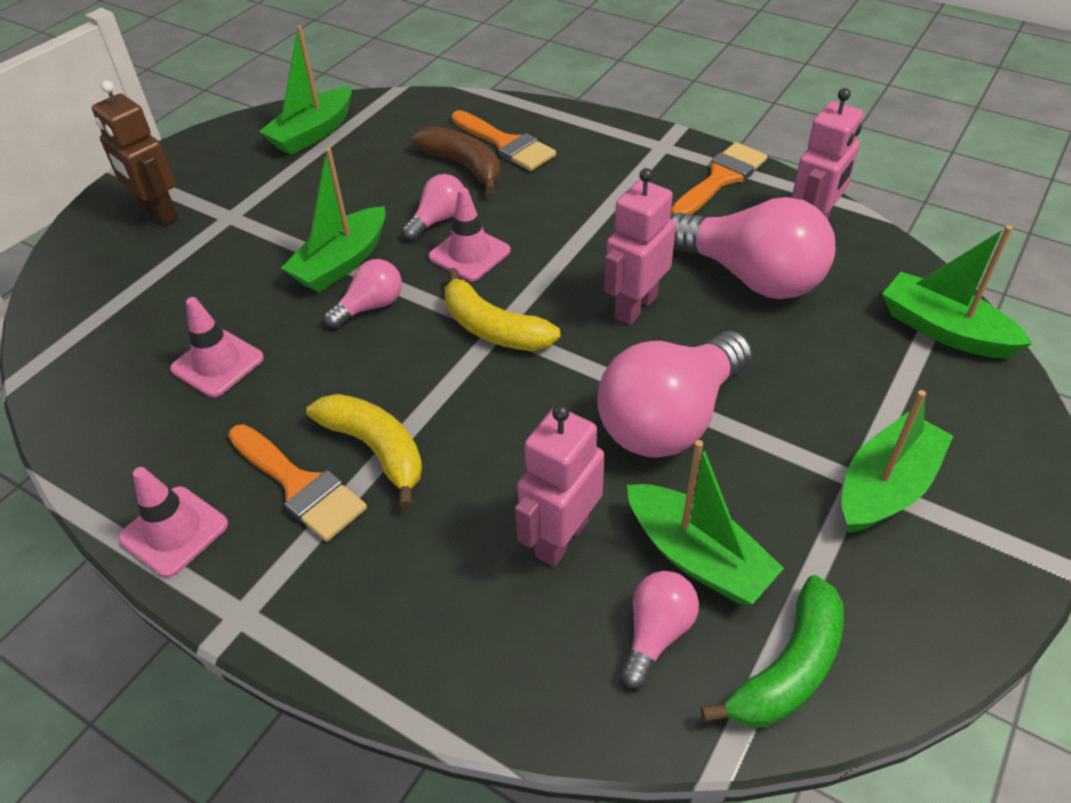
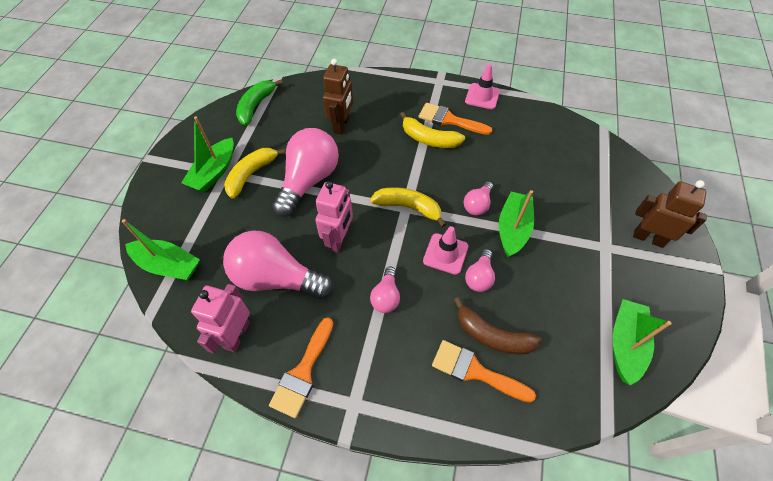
camera: 160 degrees right, 10 degrees up
(217, 363) = (525, 158): pink traffic cone -> none
(561, 538) = (341, 125): pink robot -> brown robot
(656, 633) = (300, 105): pink light bulb -> pink light bulb (386, 296)
(697, 556) = (289, 130): green boat -> none
(796, 461) = (251, 174): none -> yellow banana

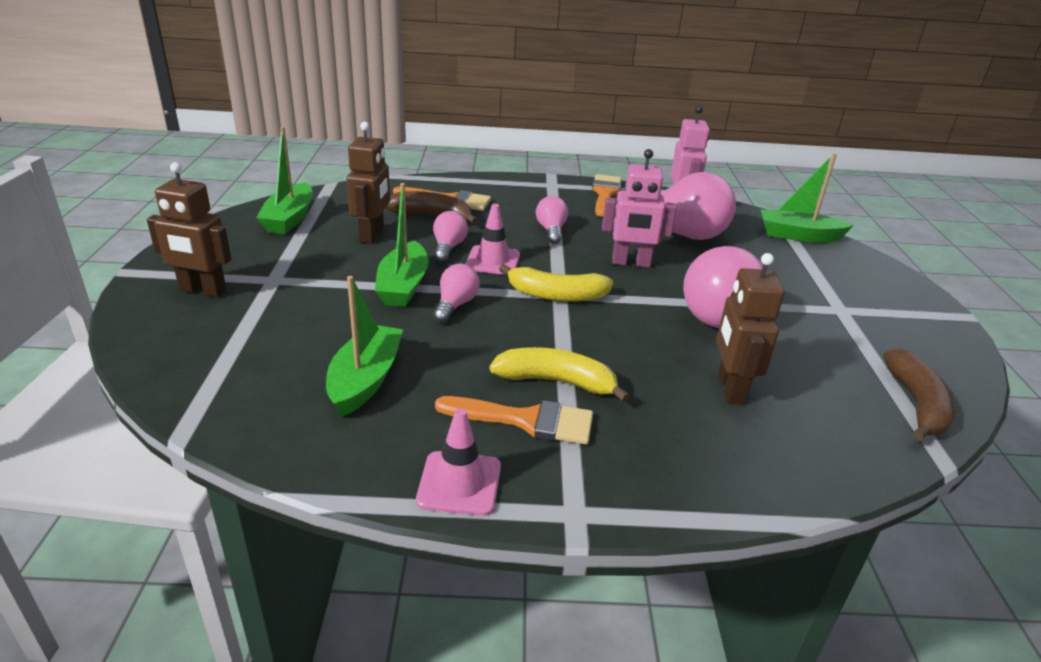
camera: 165 degrees right, 25 degrees down
(214, 172) = (857, 308): green boat -> green boat (365, 380)
(251, 174) = (804, 310): yellow banana -> none
(256, 106) = (917, 404): green banana -> brown banana
(339, 239) = (631, 263): pink robot -> pink robot turned 90 degrees counterclockwise
(544, 305) = (372, 235): none -> brown robot

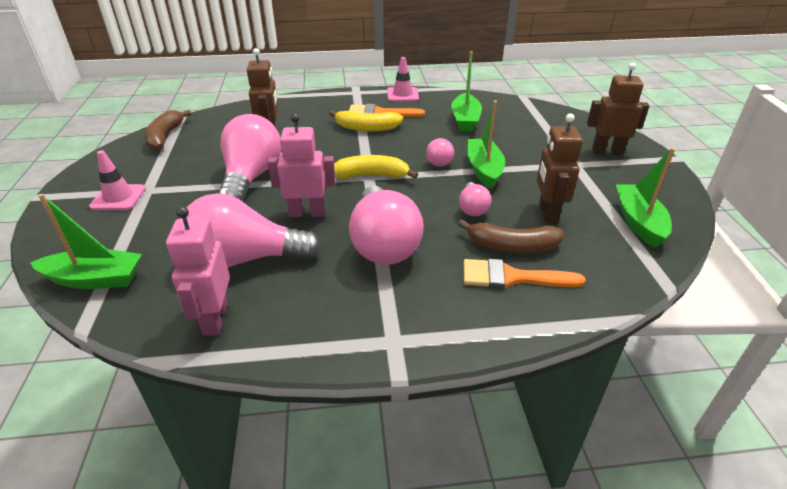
camera: 175 degrees right, 5 degrees up
(493, 261) = (428, 199): pink traffic cone -> pink traffic cone (118, 197)
(551, 231) = (383, 244): pink light bulb -> pink light bulb, size x2.03
(605, 194) = (316, 330): orange brush -> none

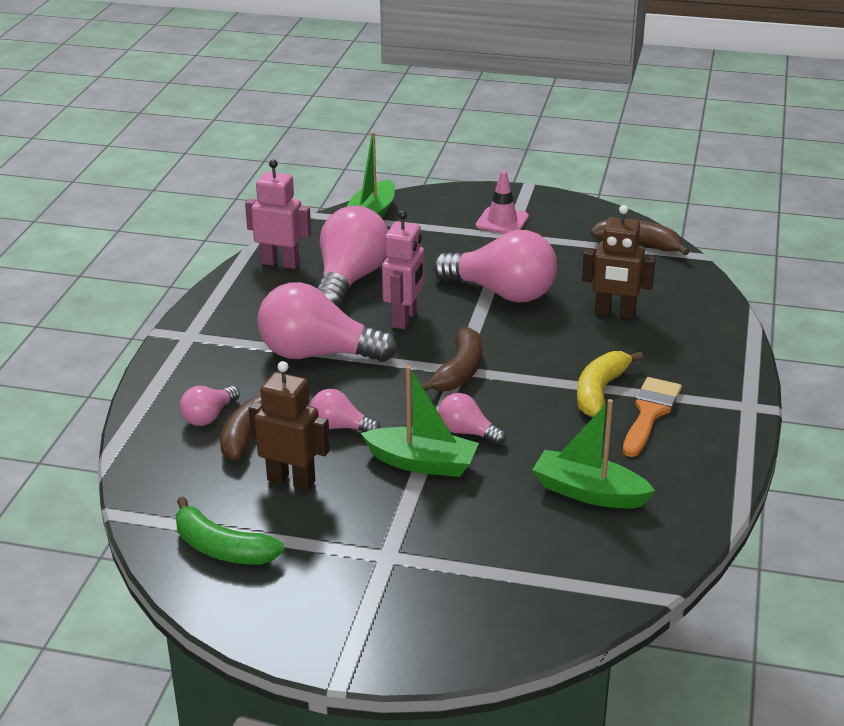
camera: 110 degrees right, 5 degrees down
(371, 176) = (459, 371): yellow banana -> brown banana
(402, 95) = (721, 451): pink traffic cone -> none
(512, 277) = (209, 416): orange brush -> pink light bulb
(607, 152) = (404, 609): brown robot -> none
(638, 222) = (222, 548): green boat -> green banana

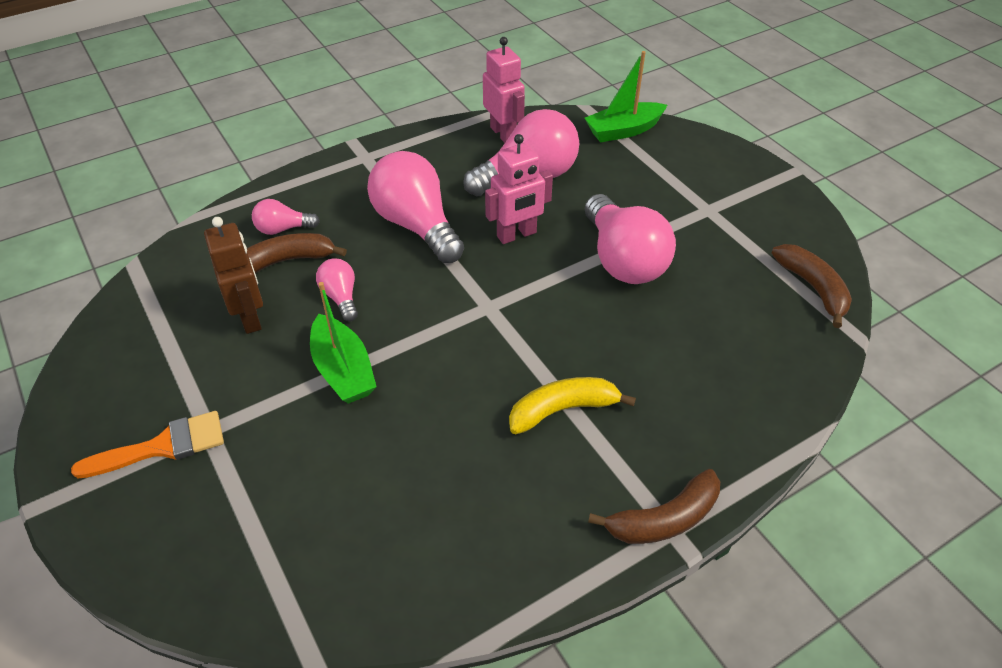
camera: 45 degrees right, 15 degrees up
(222, 548) = (139, 338): green banana -> none
(459, 371) = (486, 309): brown banana -> brown banana (664, 519)
(467, 432) = (411, 368): pink light bulb -> none
(502, 221) = (720, 193): pink traffic cone -> none
(589, 492) = (411, 499): green boat -> none
(615, 313) = (688, 342): brown robot -> none
(650, 413) = (572, 464): orange brush -> orange brush (162, 446)

